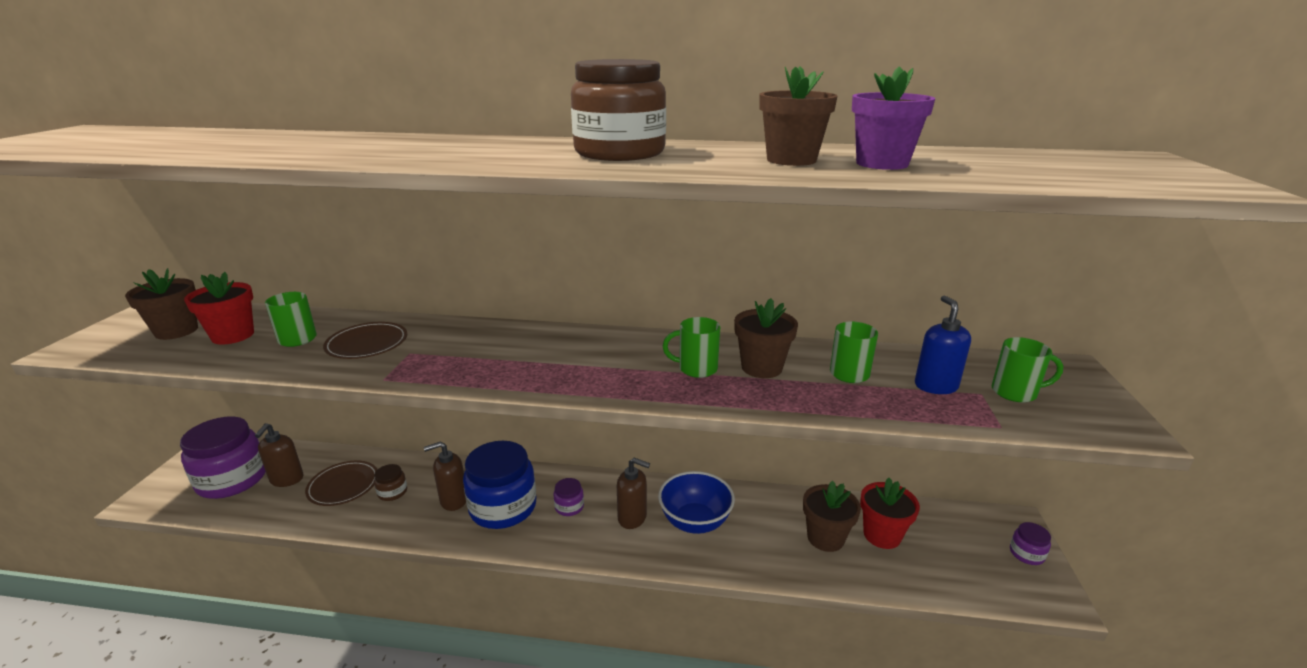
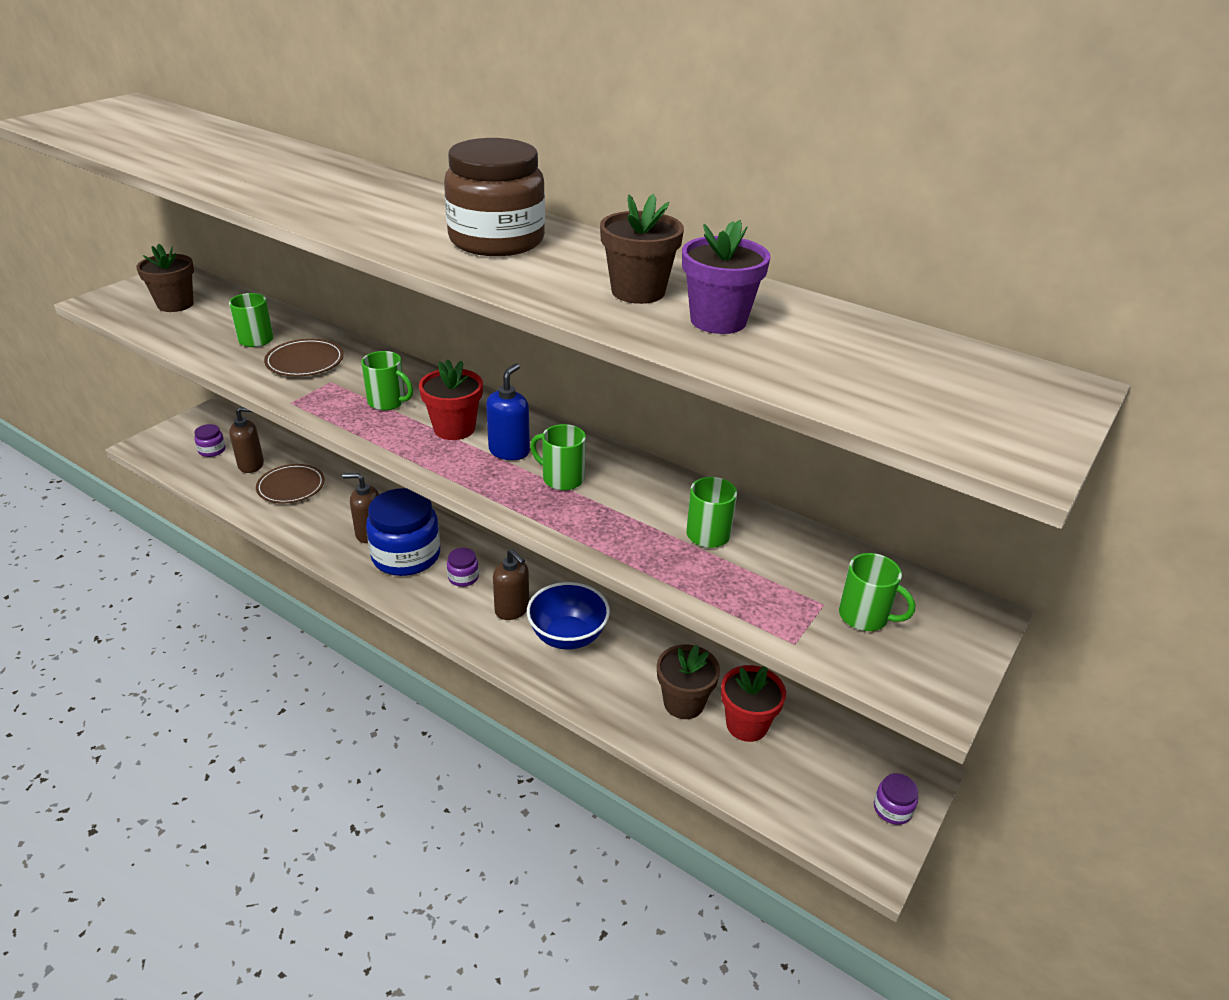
camera: 25 degrees right, 10 degrees up
(232, 479) = (212, 450): purple jar -> purple jar, size x0.44
(233, 335) = (212, 321): red flower pot -> red flower pot (454, 428)
(287, 479) = (251, 465): brown soap dispenser -> brown soap dispenser turned 135 degrees counterclockwise
(392, 492) = (325, 507): brown jar -> none
(482, 354) = (388, 402): none -> green mug
(761, 367) = (626, 498): brown flower pot -> none
(935, 386) = (784, 579): blue soap dispenser -> blue soap dispenser (509, 451)

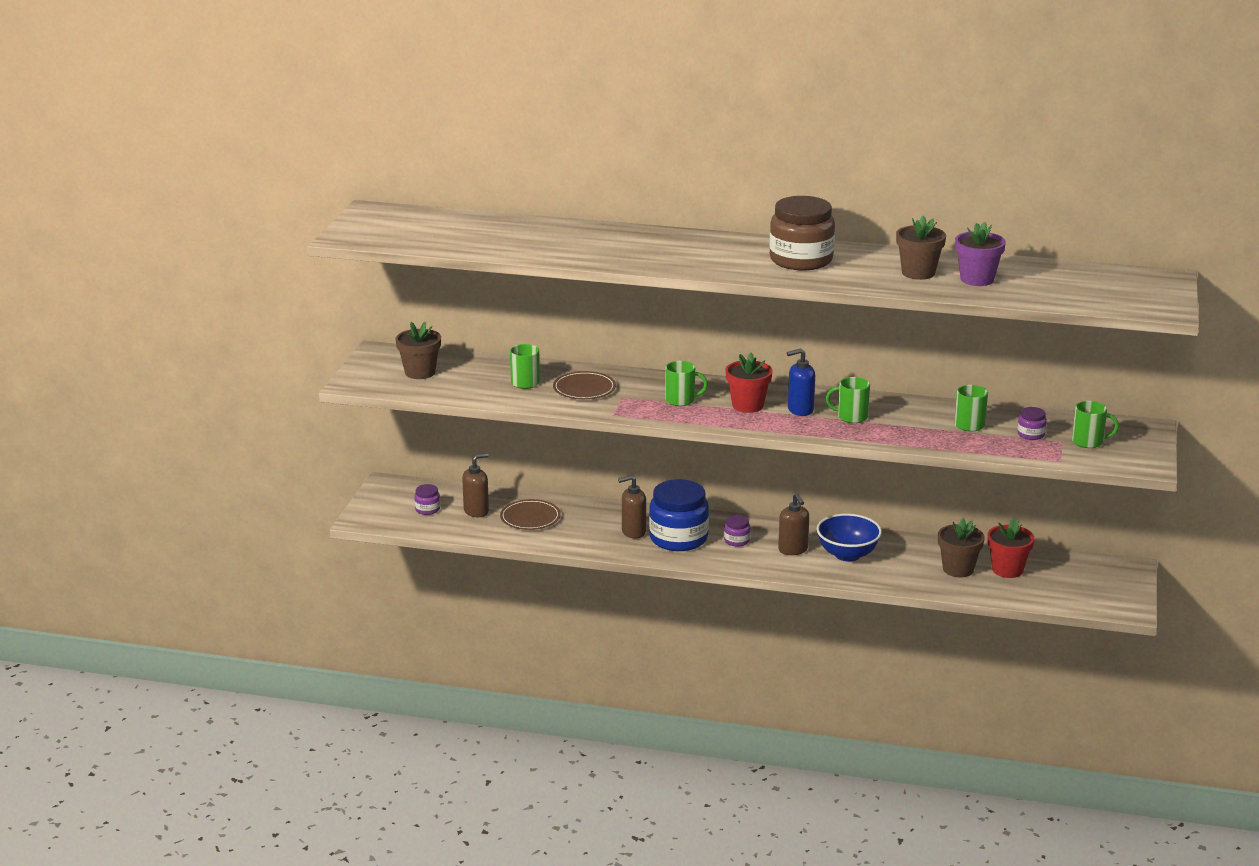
camera: 20 degrees left, 10 degrees down
(509, 451) = (800, 410): blue soap dispenser -> blue soap dispenser turned 105 degrees counterclockwise
(512, 609) = (793, 550): brown soap dispenser -> brown soap dispenser turned 45 degrees clockwise
(892, 809) = (1124, 586): purple jar -> purple jar (1031, 434)

